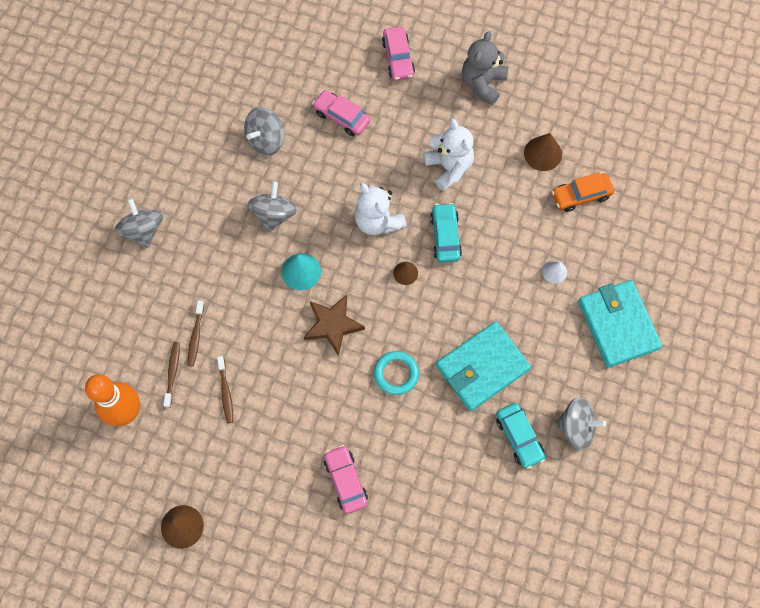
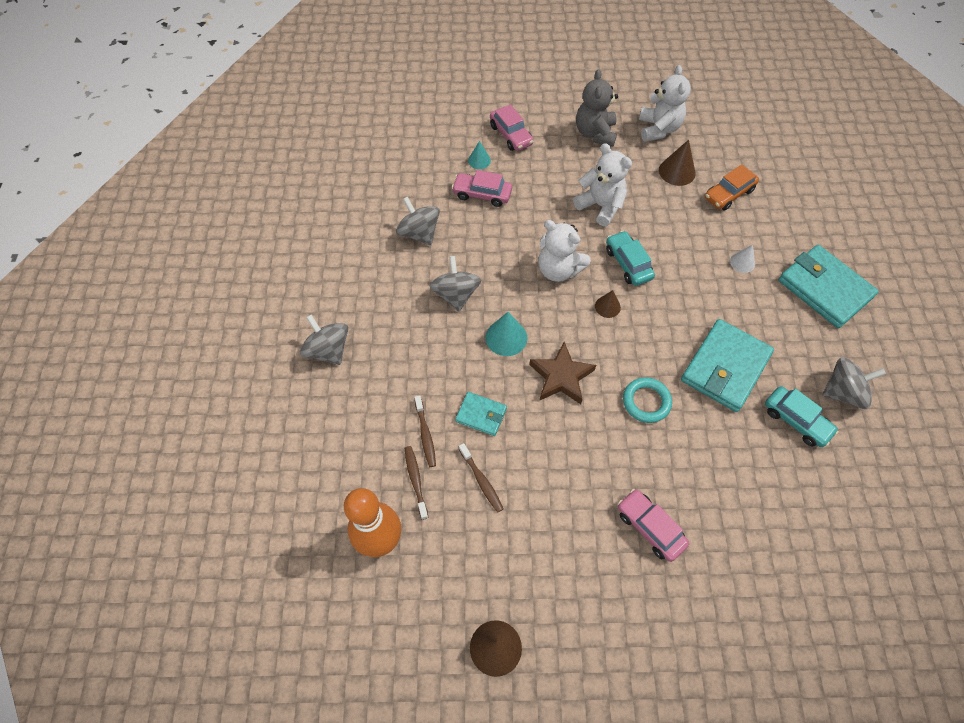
camera: 20 degrees left, 10 degrees down
(249, 335) = (481, 415): none -> turquoise wallet
(266, 140) = (419, 233): grey spinning top -> grey spinning top turned 120 degrees clockwise
(354, 78) = (479, 160): none -> turquoise cone
(549, 98) = (658, 129): none -> white teddy bear

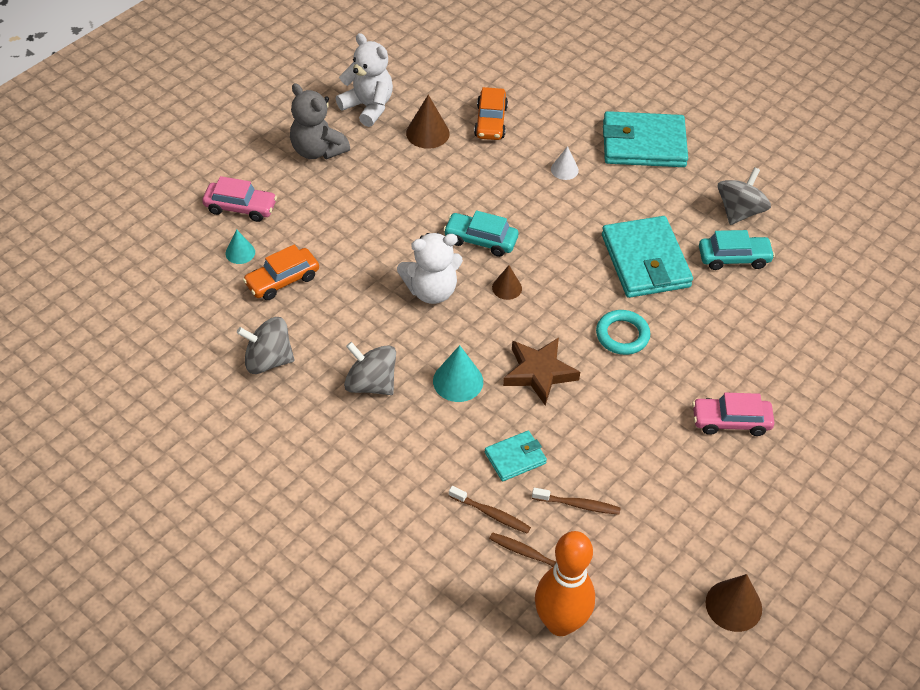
camera: 50 degrees left, 10 degrees down
(328, 350) = (317, 528): grey spinning top -> none
(482, 194) = (282, 280): pink car -> orange car
(600, 206) = (400, 210): white teddy bear -> none

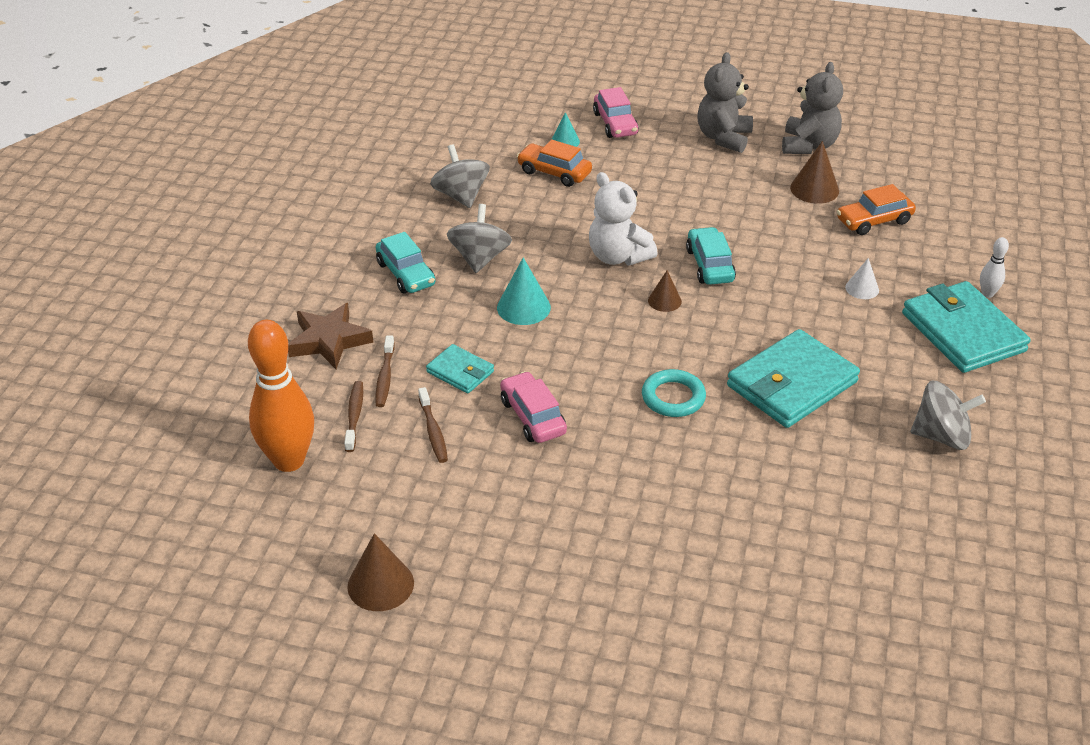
camera: 65 degrees right, 10 degrees down
(368, 107) = (808, 145): white teddy bear -> grey teddy bear
(539, 373) = (575, 355): brown star -> brown star (329, 341)
(611, 109) = (987, 294): none -> white bowling pin
(730, 421) = (623, 515): pink car -> pink car (532, 417)
(733, 258) = (864, 451): turquoise car -> turquoise car (406, 274)

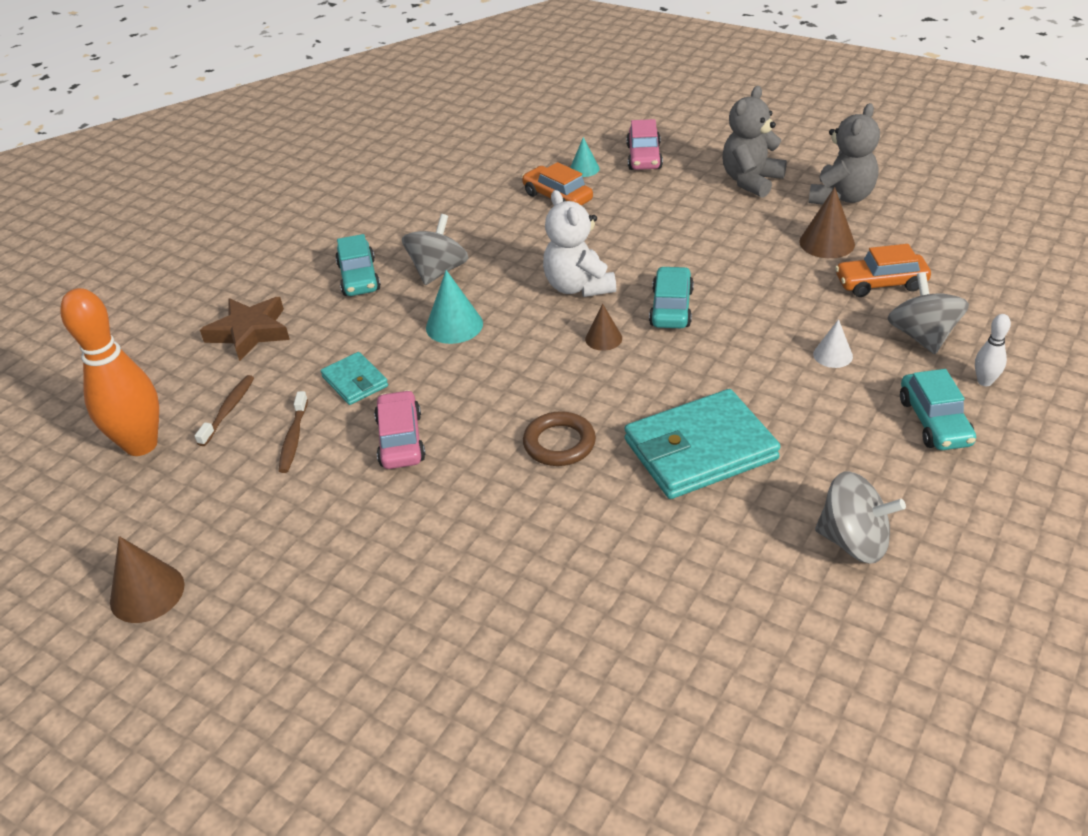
camera: 20 degrees right, 0 degrees up
(385, 377) = (280, 376): brown toothbrush -> none
(461, 196) = (454, 210): grey spinning top -> grey spinning top (922, 336)
(673, 397) = (559, 443): turquoise ring -> brown ring
(963, 332) = (934, 422): turquoise wallet -> turquoise car

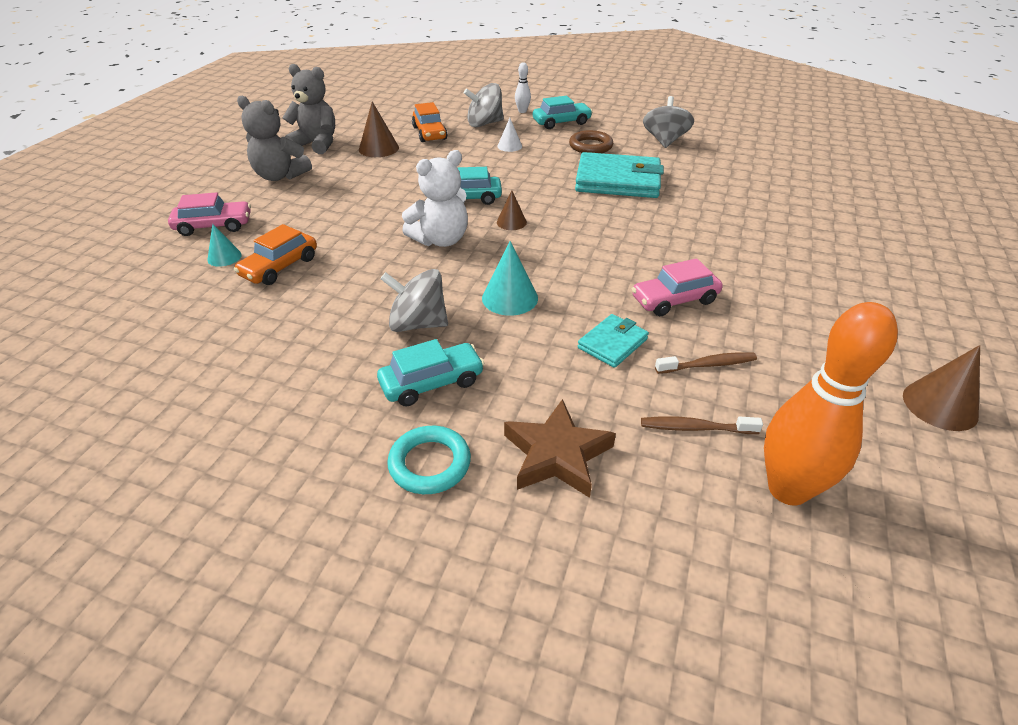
camera: 105 degrees left, 0 degrees up
(278, 275) = (430, 464): none -> turquoise ring
(559, 443) = (638, 228): brown ring -> brown ring (590, 146)
(700, 450) = (618, 181): turquoise wallet -> turquoise wallet turned 45 degrees counterclockwise

